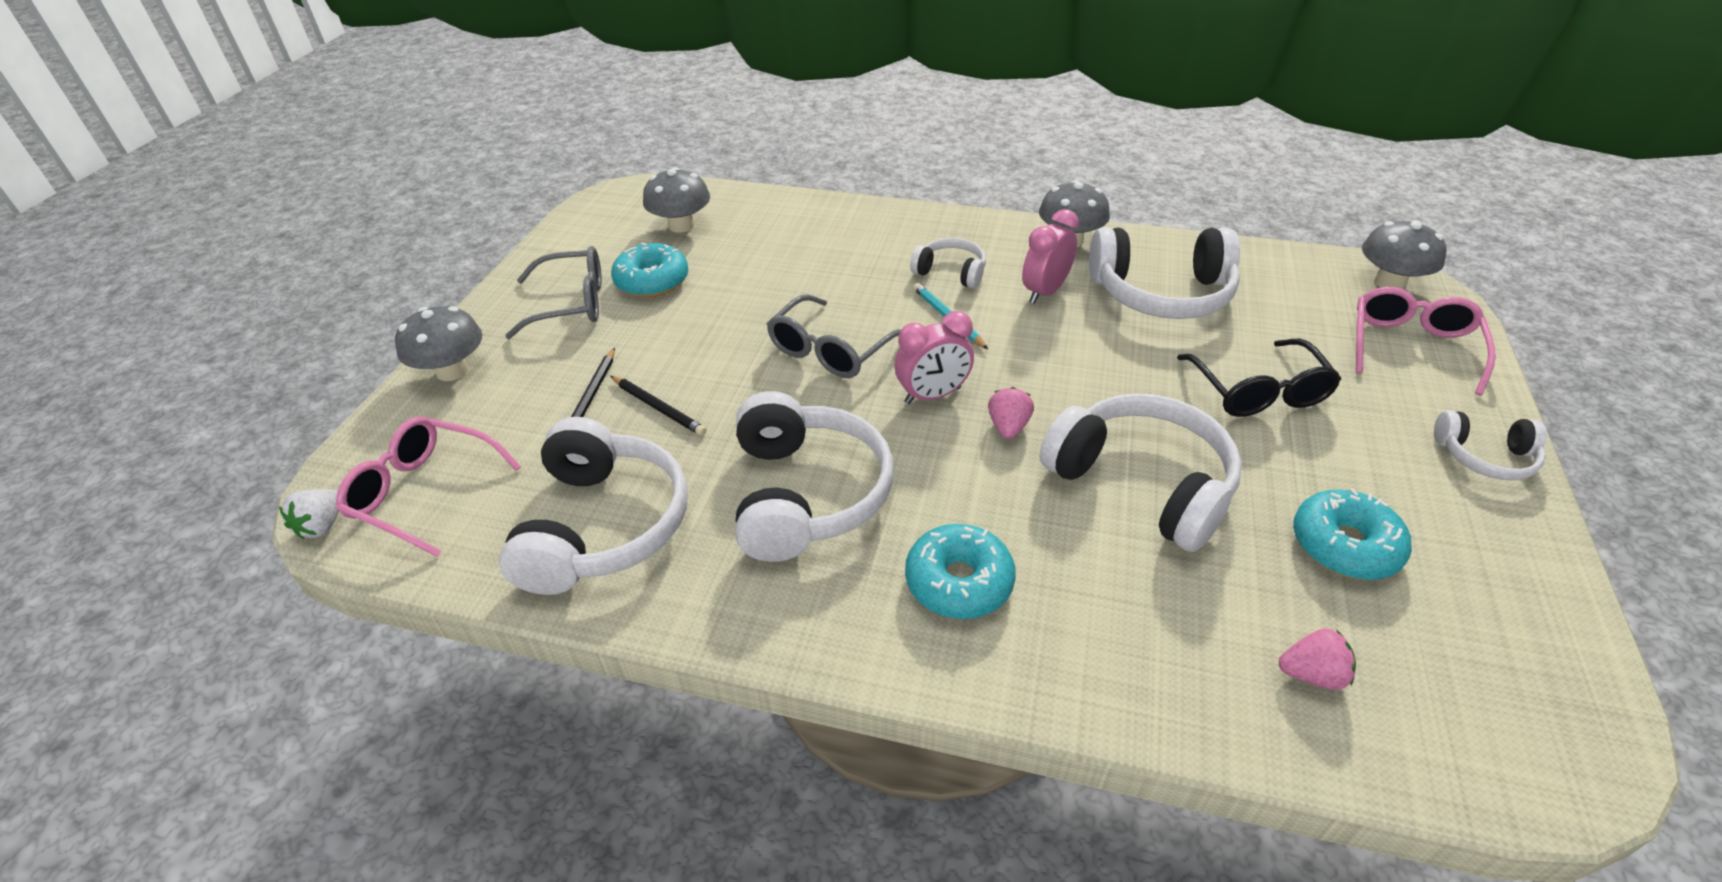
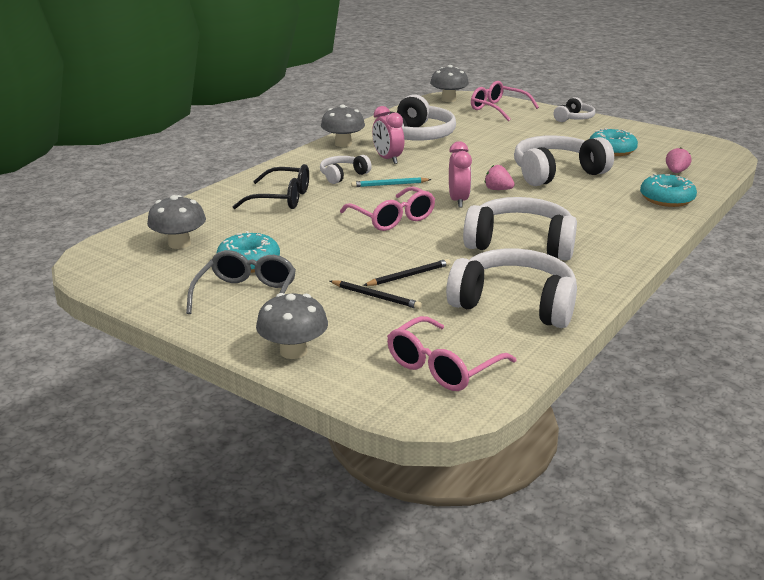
camera: 70 degrees left, 15 degrees down
(322, 525) = (454, 412): white strawberry -> none
(831, 350) = (392, 218): grey glasses -> pink glasses
(959, 582) = (602, 220): turquoise donut -> turquoise donut (666, 199)
(1258, 391) = (507, 139): black glasses -> black glasses (281, 198)

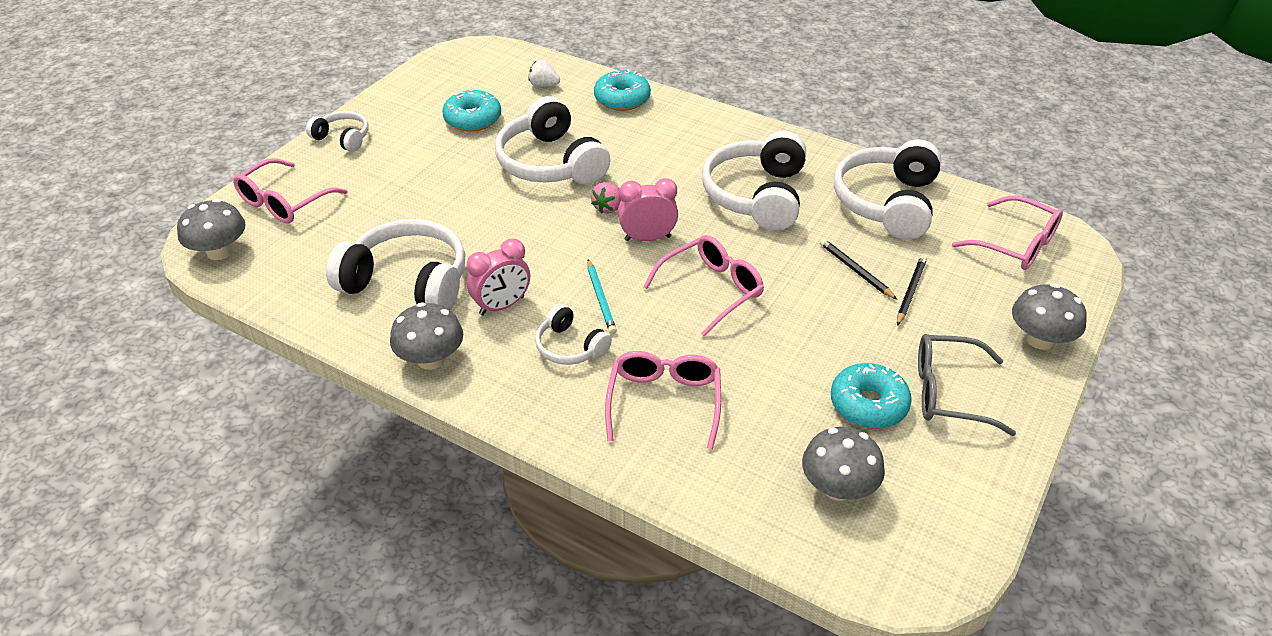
camera: 95 degrees left, 15 degrees up
(281, 198) = (664, 402): black glasses -> pink glasses
(676, 172) = (543, 85): pink strawberry -> white strawberry

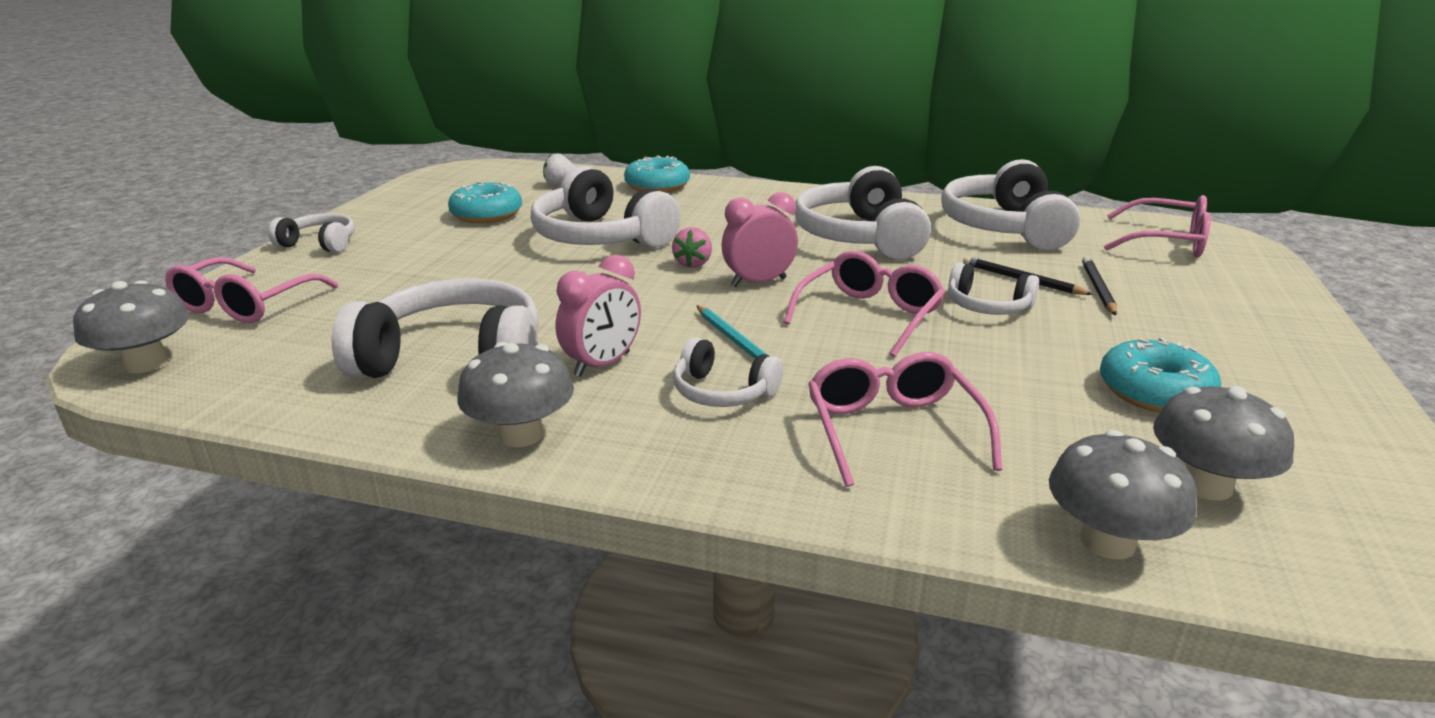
camera: 15 degrees left, 15 degrees down
(807, 296) = (987, 306): none -> white headphones
(949, 393) = (1234, 367): grey glasses -> none
(1040, 339) = (1276, 308): grey mushroom -> grey mushroom (1107, 541)

